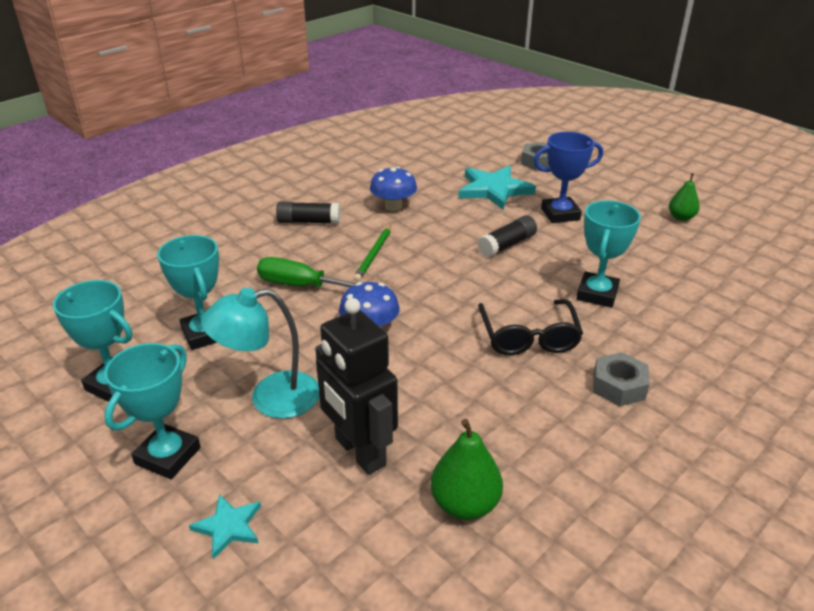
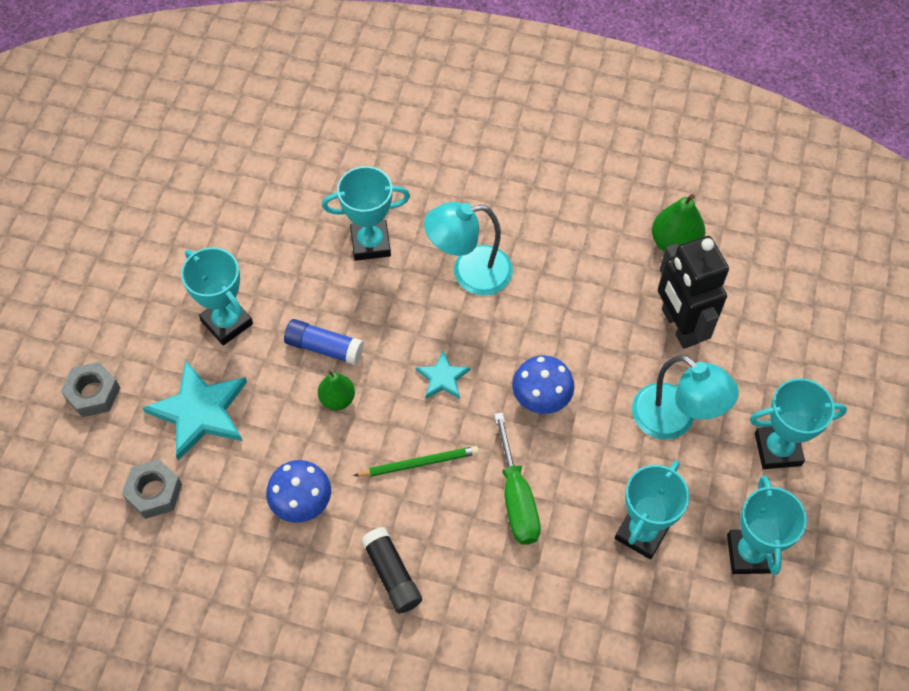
camera: 120 degrees left, 25 degrees up
(228, 527) = (795, 366): turquoise star -> turquoise star (443, 378)
(359, 452) = (679, 326): black robot -> black robot turned 135 degrees clockwise
(507, 245) = (324, 348): black glue stick -> blue glue stick
(528, 336) = (469, 273): black glasses -> turquoise lamp
(560, 214) = (227, 322): blue trophy -> turquoise trophy
(618, 386) = (493, 194): grey nut -> grey nut (154, 492)
(681, 217) = (174, 213): green pear -> green pear (337, 399)

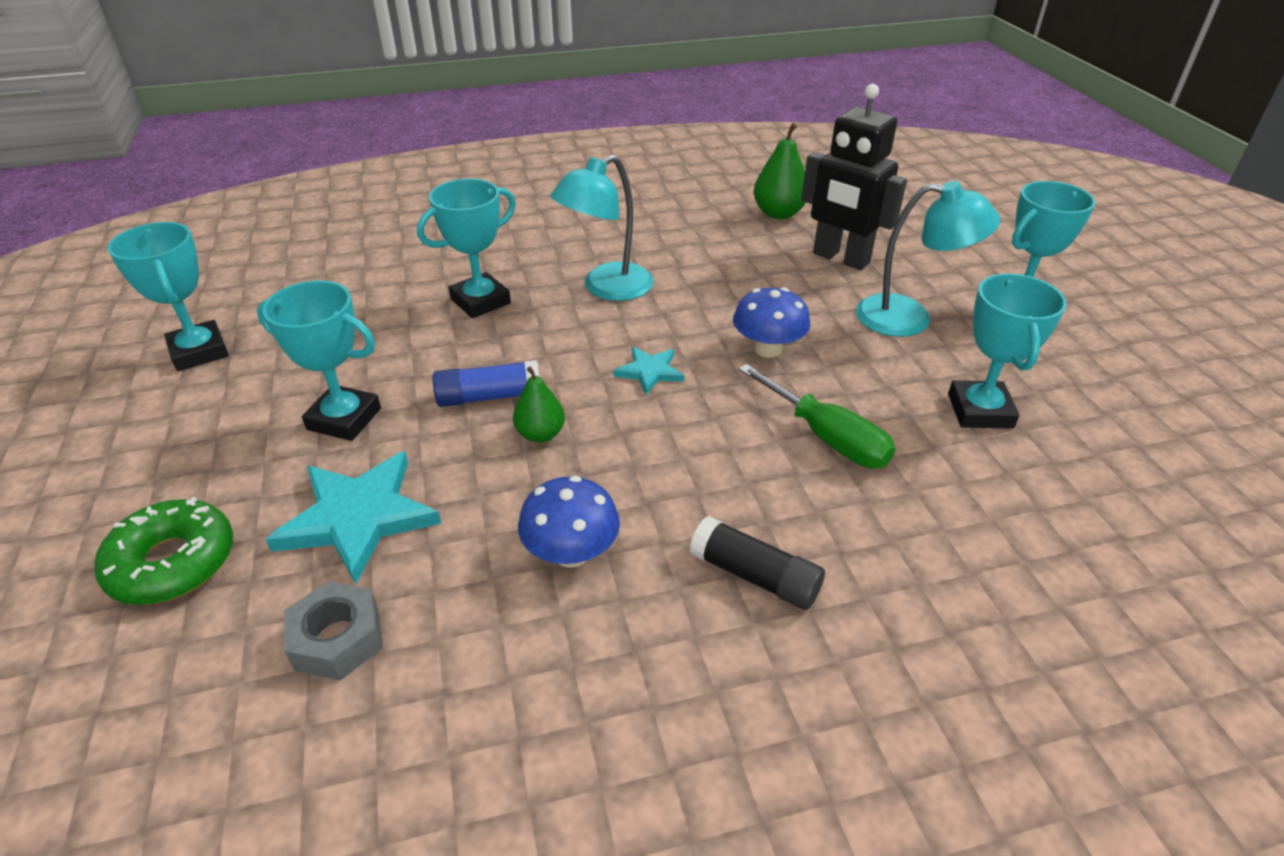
camera: 30 degrees left, 20 degrees down
(93, 393) = (173, 562): grey nut -> green donut
(419, 463) = (689, 452): green pencil -> none
(749, 554) = (1092, 384): turquoise trophy -> turquoise trophy (199, 351)

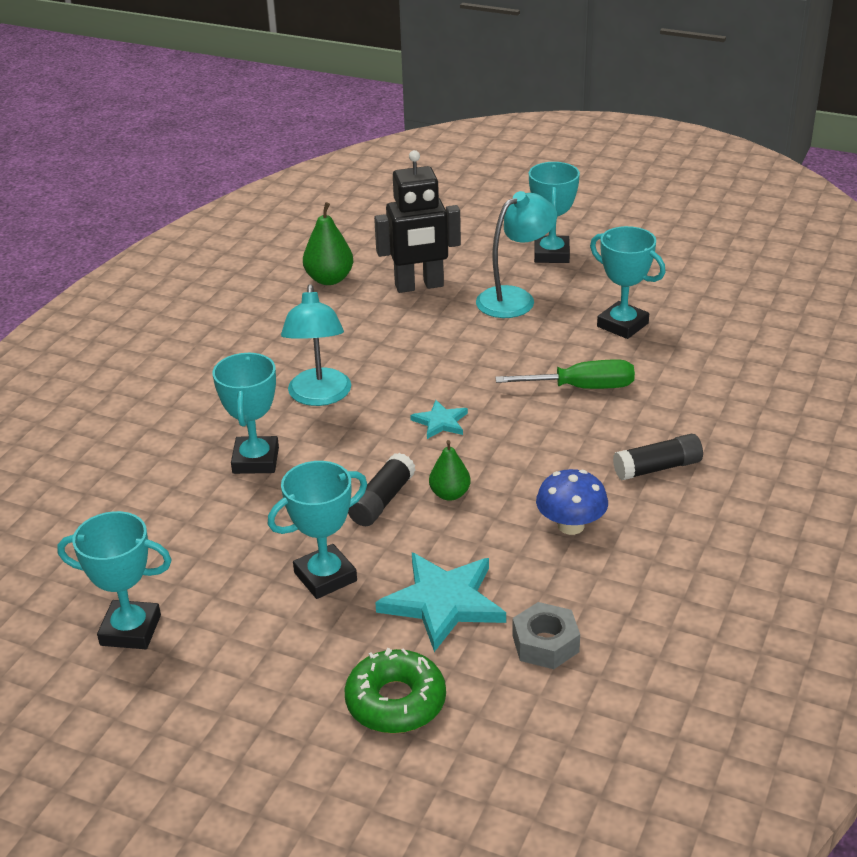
camera: 50 degrees left, 5 degrees down
(489, 397) = (382, 501): blue glue stick -> black glue stick
(768, 348) = (476, 365): blue mushroom -> none

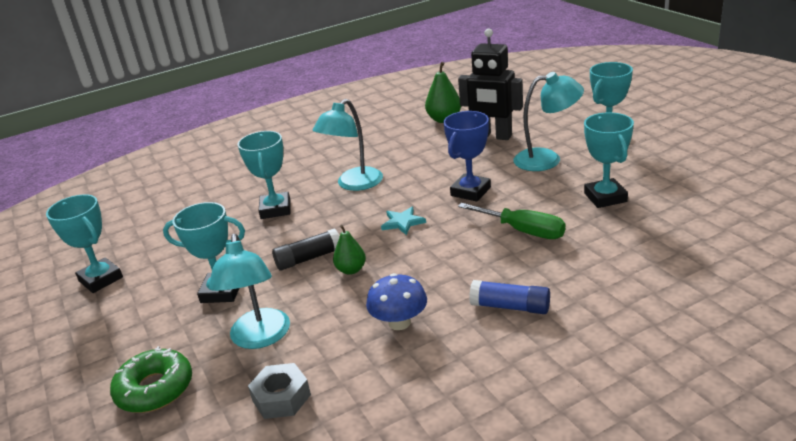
camera: 40 degrees right, 5 degrees down
(255, 460) = (275, 209): turquoise trophy -> turquoise trophy turned 45 degrees counterclockwise
(443, 602) = (260, 338): turquoise star -> turquoise lamp
(474, 362) = (470, 191): none -> blue trophy
(657, 468) = (510, 307): black glue stick -> blue glue stick

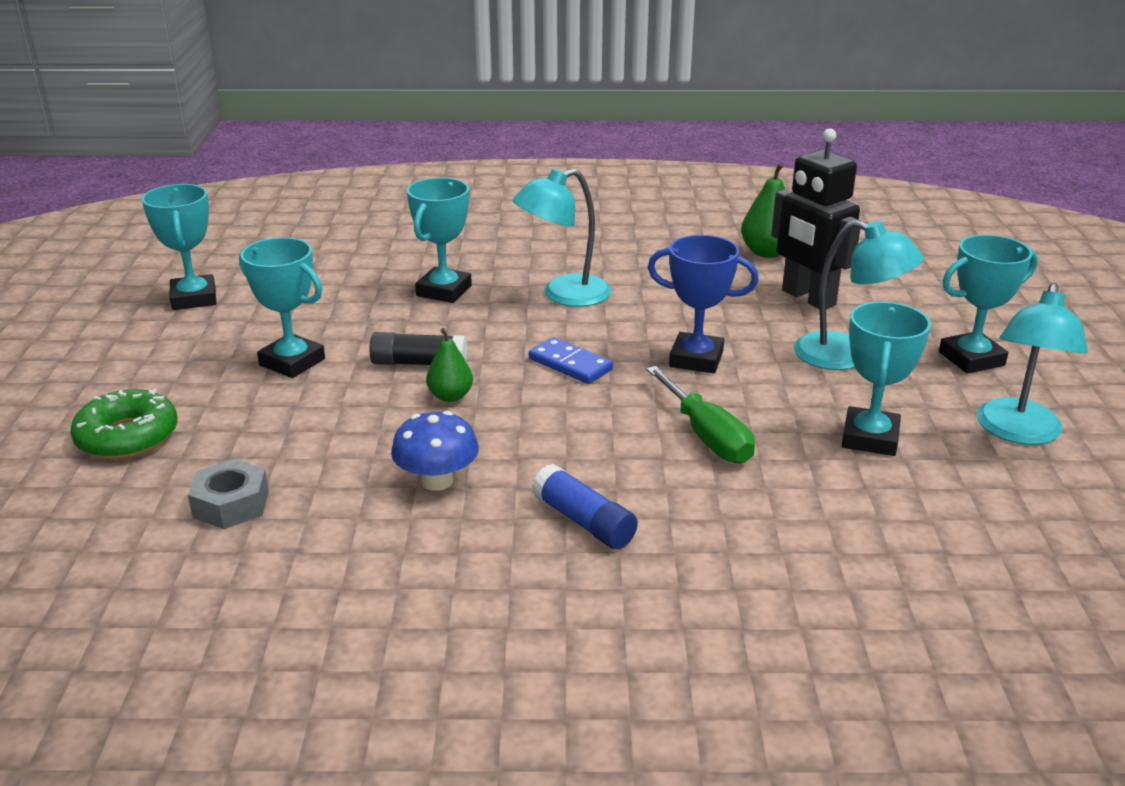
camera: 25 degrees right, 0 degrees up
(260, 338) = (277, 430): turquoise lamp -> turquoise lamp (1017, 432)
(403, 222) = (570, 364): turquoise star -> blue domino
(470, 191) = (696, 359): blue trophy -> blue trophy turned 45 degrees clockwise

